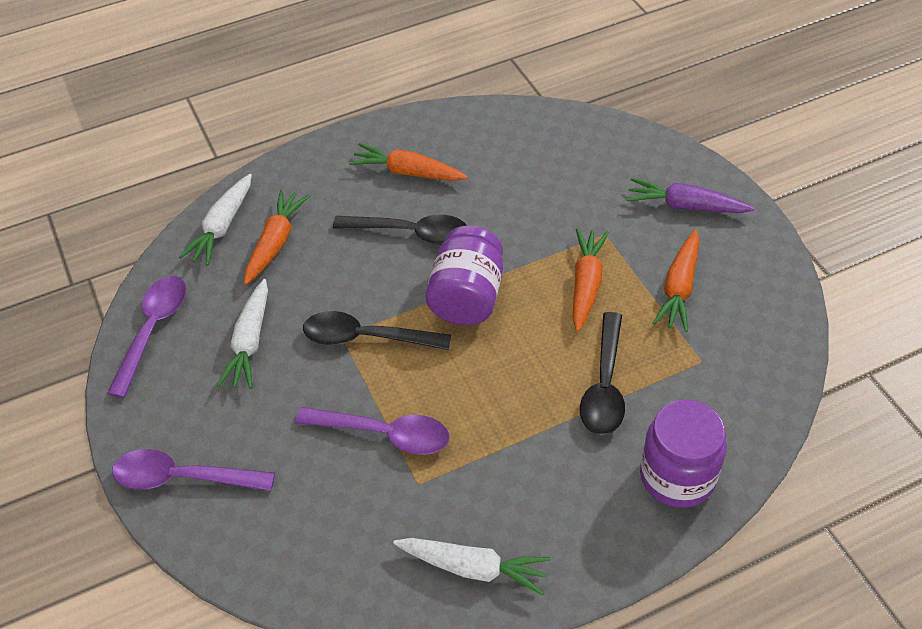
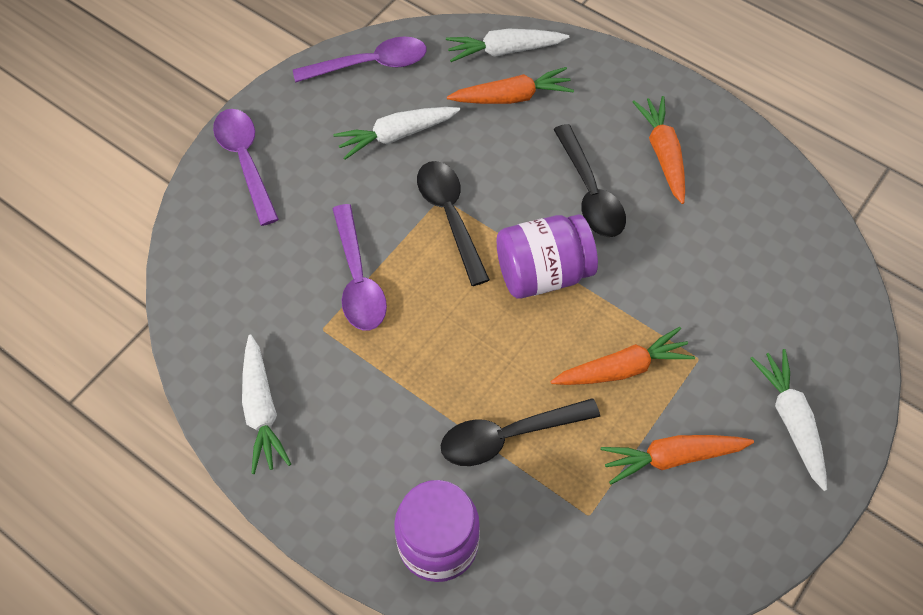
camera: 60 degrees right, 10 degrees up
(685, 206) = (791, 421): purple carrot -> white carrot

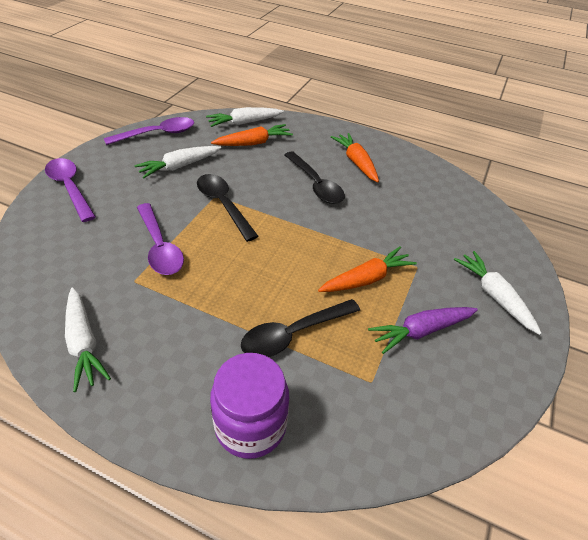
camera: 15 degrees left, 15 degrees down
(543, 273) = (295, 229): purple jar -> none
(672, 457) = (421, 331): orange carrot -> purple carrot

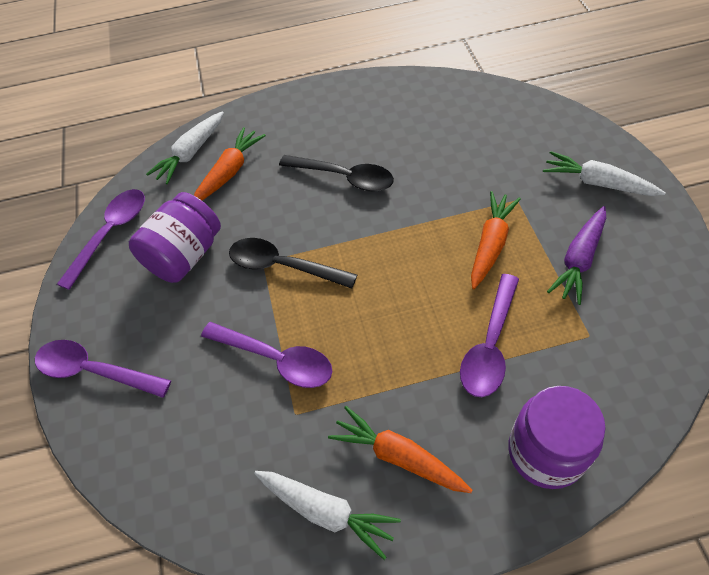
camera: 30 degrees left, 10 degrees up
(179, 166) = (185, 255): white carrot -> purple jar
(293, 334) = (490, 345): black spoon -> purple spoon
(356, 162) = (354, 125): orange carrot -> orange carrot (398, 456)

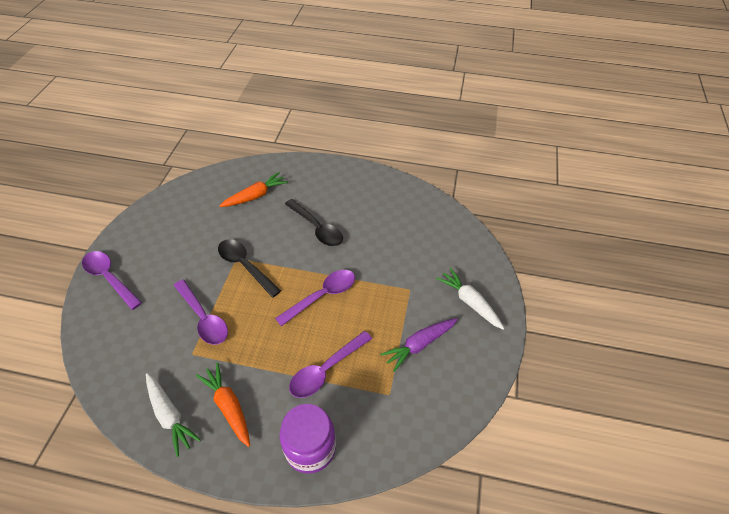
camera: 20 degrees right, 5 degrees down
(111, 234) = (168, 204): purple spoon -> purple spoon (322, 296)
(185, 255) = (197, 235): purple jar -> none
(191, 153) = (242, 175): white carrot -> none
(491, 244) = (372, 309): orange carrot -> none

